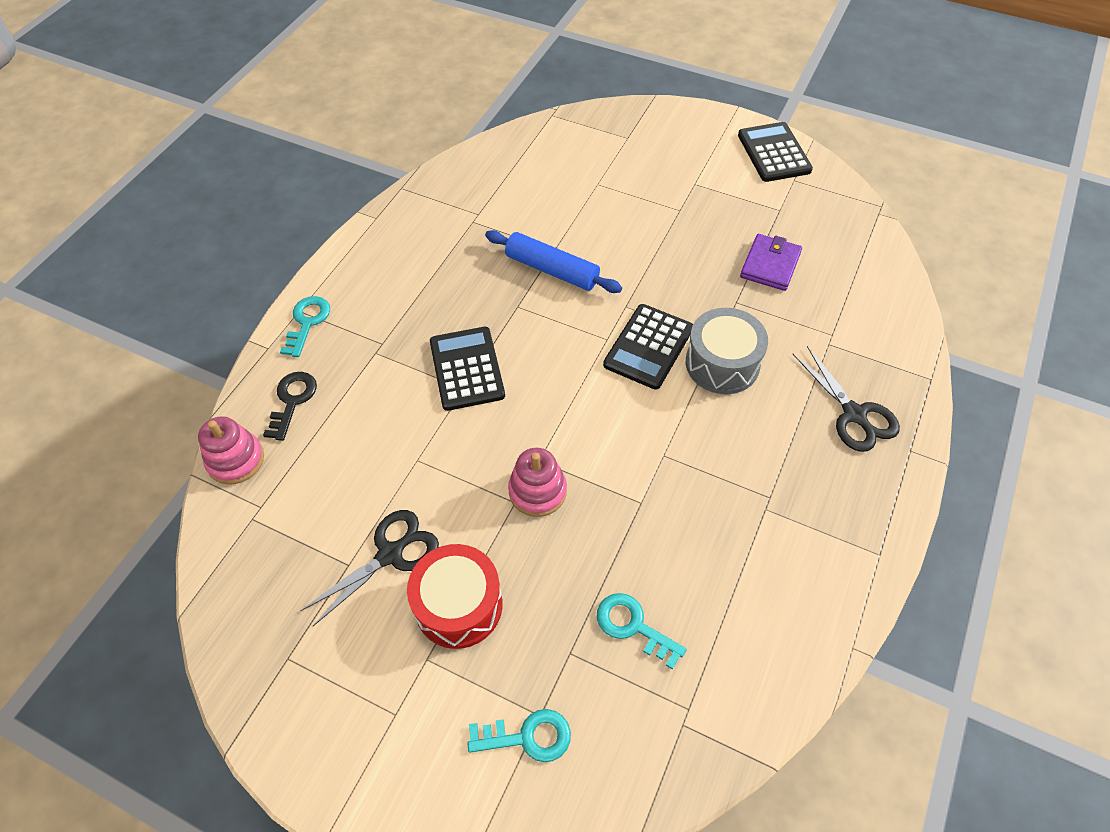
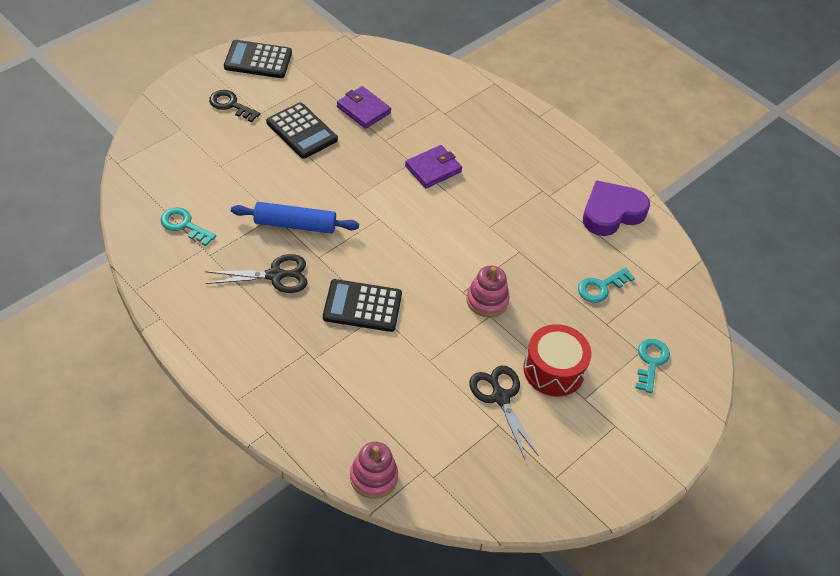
camera: 75 degrees left, 5 degrees down
(292, 401) = (334, 426): black key -> black key (230, 105)
(307, 322) = (255, 396): turquoise key -> turquoise key (184, 225)
(552, 270) = (295, 225): blue rolling pin -> blue rolling pin turned 45 degrees clockwise
(648, 347) = (398, 199): black calculator -> black calculator (301, 131)
(722, 363) = (433, 169): grey drum -> purple wallet
(787, 601) = (611, 212): none -> purple heart
(854, 414) = (503, 127): black scissors -> black scissors (275, 275)

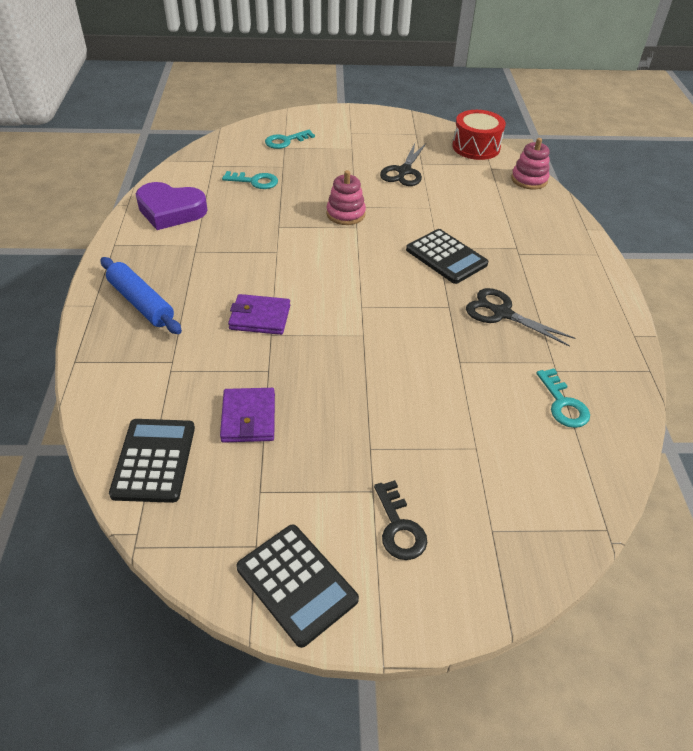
camera: 135 degrees left, 5 degrees down
(295, 225) = (446, 343): blue rolling pin -> blue rolling pin (141, 303)
(301, 131) = (345, 434): black calculator -> black calculator (154, 460)
(553, 370) = (352, 165): red drum -> red drum (476, 147)

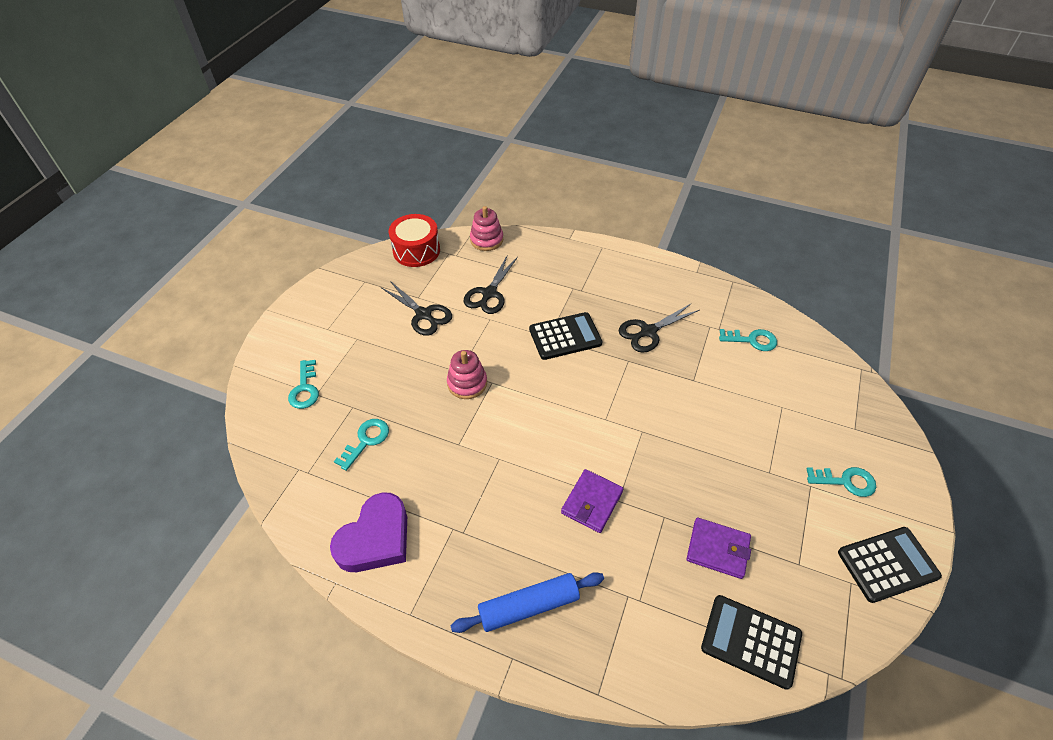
camera: 65 degrees left, 5 degrees up
(399, 527) = (846, 481): black key -> turquoise key
(461, 199) = (489, 293): none -> black scissors

